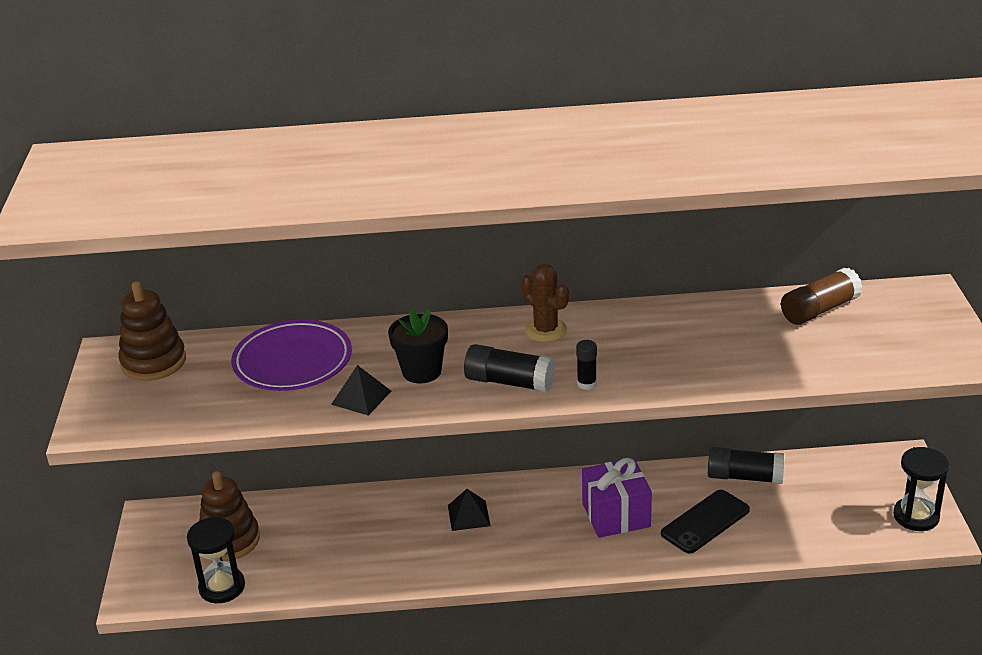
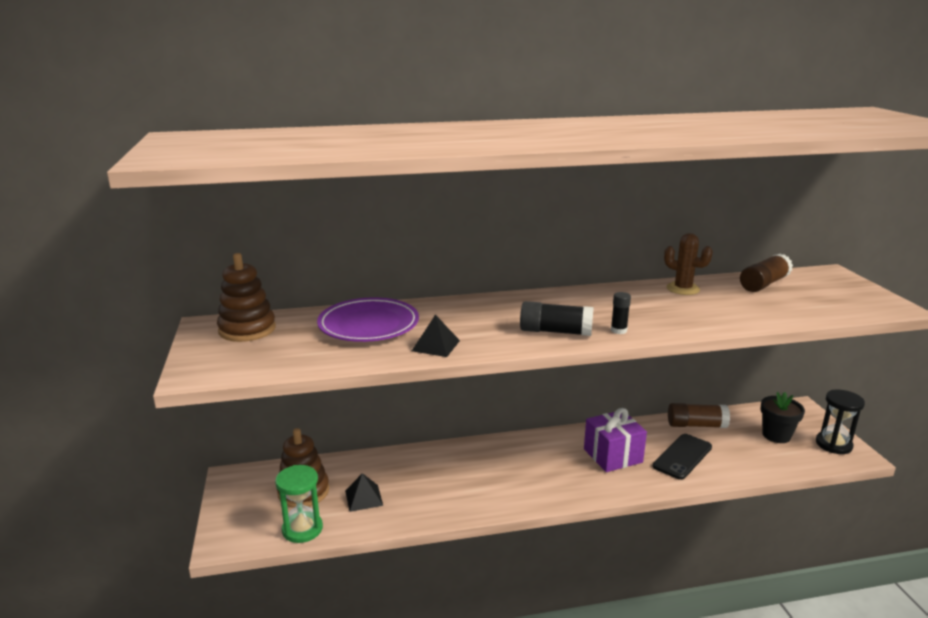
camera: 10 degrees left, 10 degrees down
(222, 587) = (302, 529): black hourglass -> green hourglass
(422, 371) = (480, 328): black flower pot -> black flower pot (776, 435)
(468, 515) = (497, 462): black pyramid -> black pyramid (364, 498)
(546, 330) = (567, 301): brown cactus -> brown cactus (683, 289)
(744, 477) = (696, 425): black glue stick -> brown glue stick

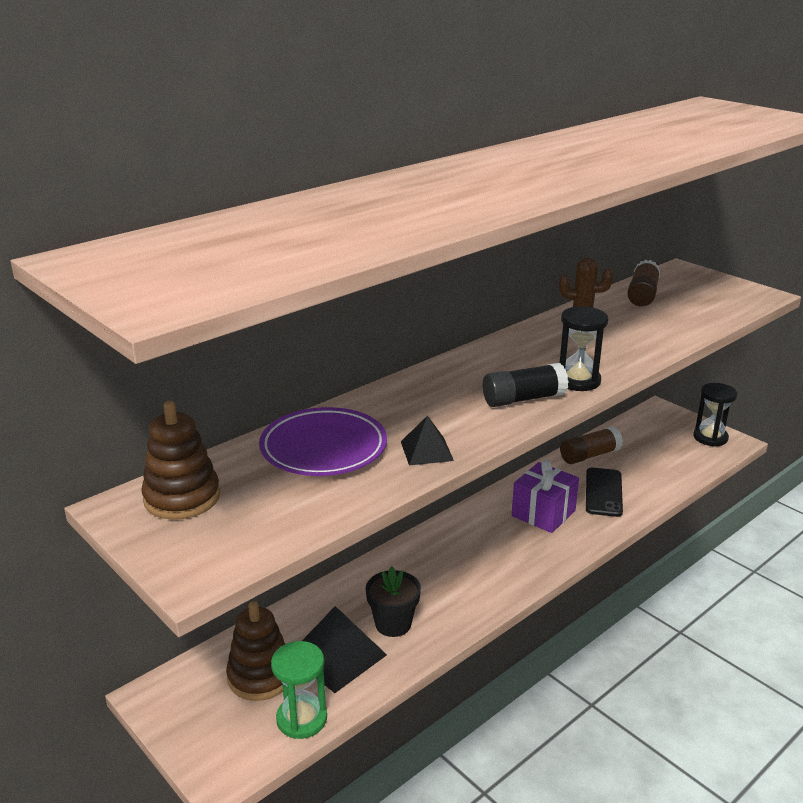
camera: 30 degrees left, 5 degrees up
(364, 498) = (337, 655): black pyramid -> black pyramid, size x1.71
(618, 330) = (578, 381): black glue stick -> black hourglass
(776, 435) = (661, 444): black flower pot -> black flower pot (393, 624)

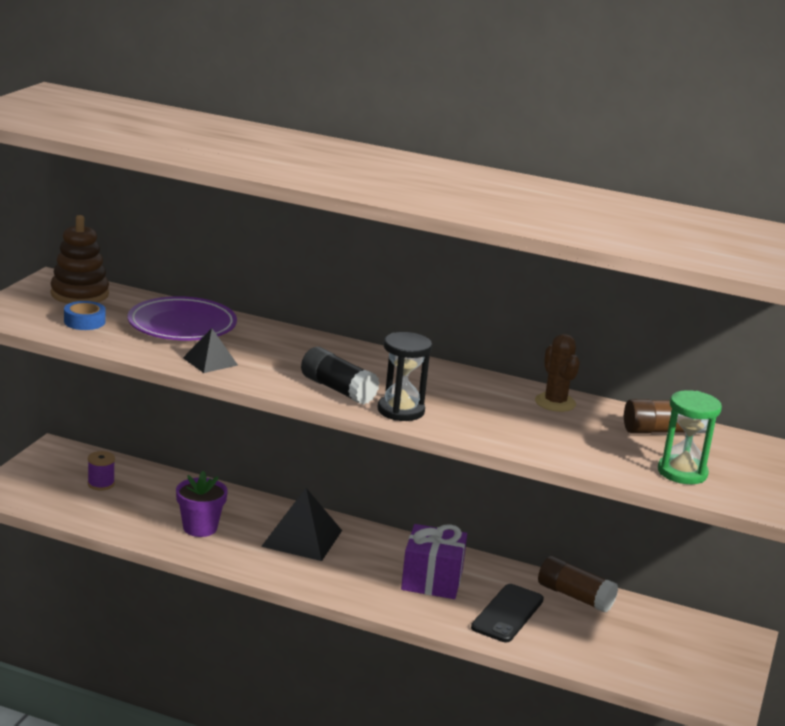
camera: 60 degrees right, 5 degrees down
(260, 676) = (101, 484): brown stacking toy -> purple spool
(269, 510) = (84, 322): none -> blue tape
(301, 719) = (67, 510): green hourglass -> green hourglass (682, 472)
(337, 655) = (145, 510): black pyramid -> black pyramid (302, 538)
(393, 624) = (200, 528): black flower pot -> purple flower pot
(603, 492) = (507, 614): black phone -> black phone turned 45 degrees counterclockwise
(710, 437) = (714, 682): black hourglass -> none

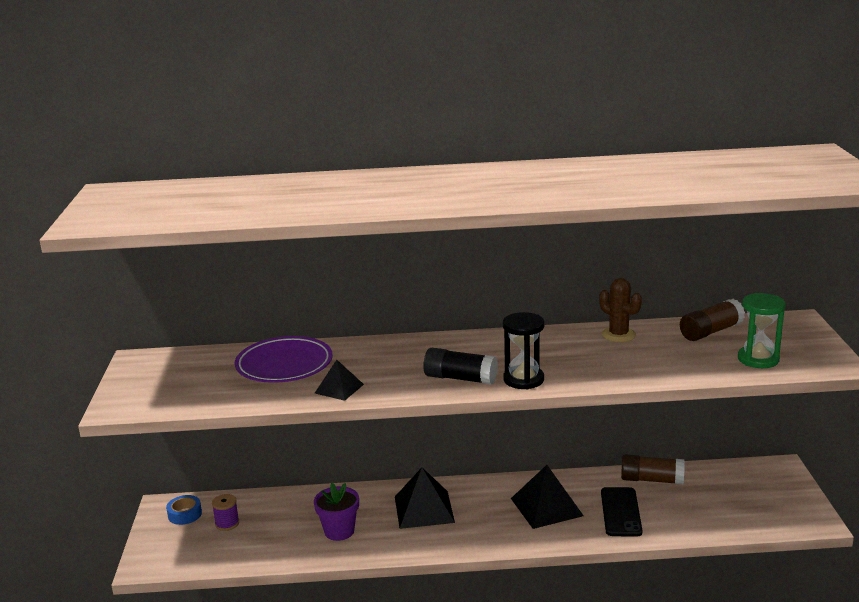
camera: 20 degrees left, 0 degrees up
(79, 294) = (172, 365): brown stacking toy -> none
(84, 322) = (201, 388): blue tape -> blue tape (185, 514)
(432, 580) = (546, 507): purple gift -> black pyramid

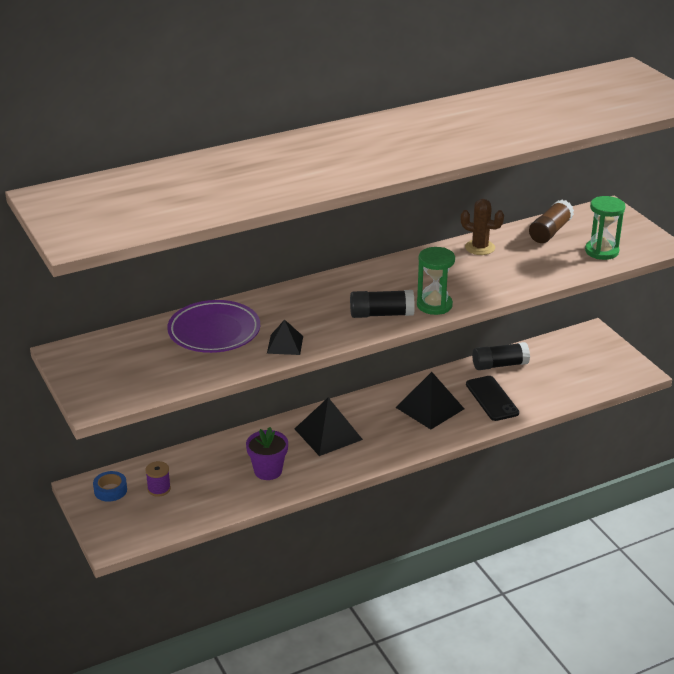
camera: 25 degrees left, 10 degrees up
(523, 379) = (434, 305): black hourglass -> green hourglass
(651, 480) = (499, 365): brown glue stick -> black glue stick

